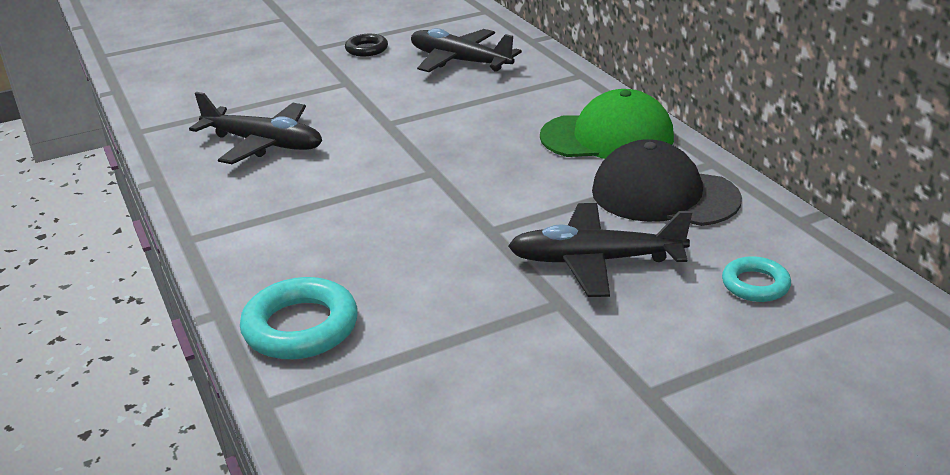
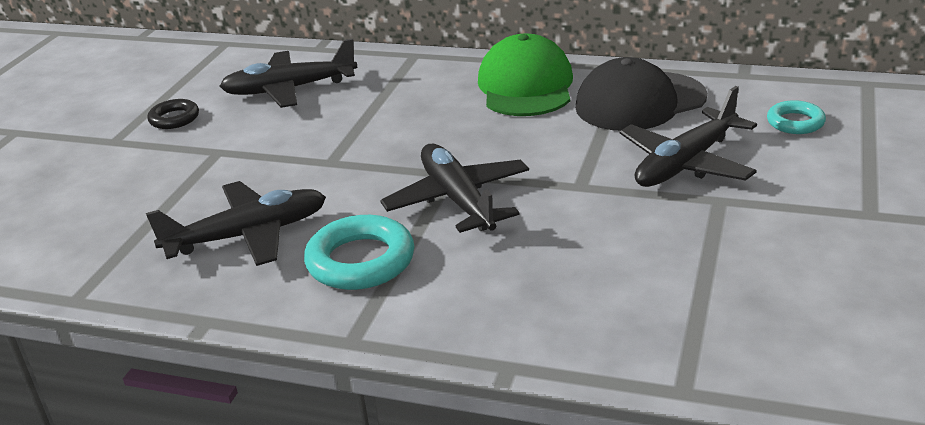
camera: 45 degrees left, 0 degrees up
(300, 327) = (593, 329): turquoise ring -> turquoise ring (360, 261)
(402, 192) = (458, 200): none -> black plane
(607, 137) = (526, 86): green cap -> green cap turned 45 degrees counterclockwise

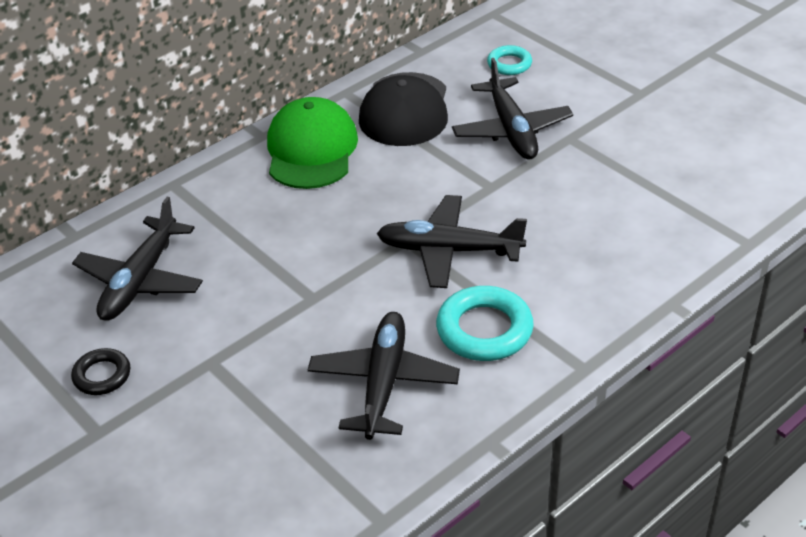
camera: 60 degrees left, 10 degrees up
(526, 86) = (311, 149): green cap -> green cap turned 60 degrees clockwise

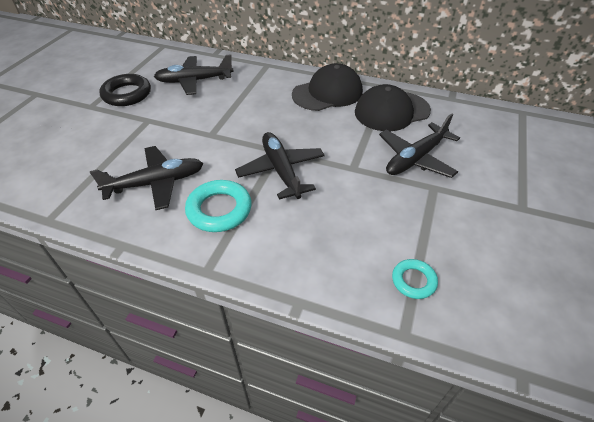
camera: 60 degrees right, 5 degrees up
(102, 375) = (127, 94): black ring -> black ring, size x1.69
(311, 149) = (327, 93): green cap -> black cap
(509, 64) = (480, 135): turquoise ring -> turquoise ring (413, 281)

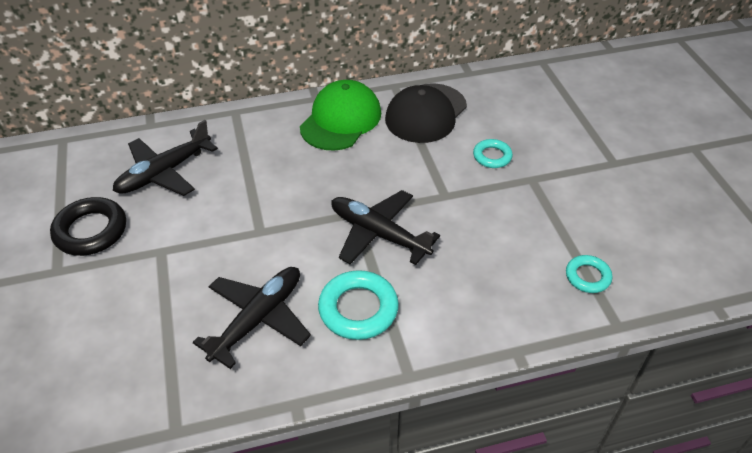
camera: 35 degrees left, 0 degrees up
(327, 93) = (341, 120): black cap -> green cap
(416, 158) = (492, 156): black plane -> turquoise ring

